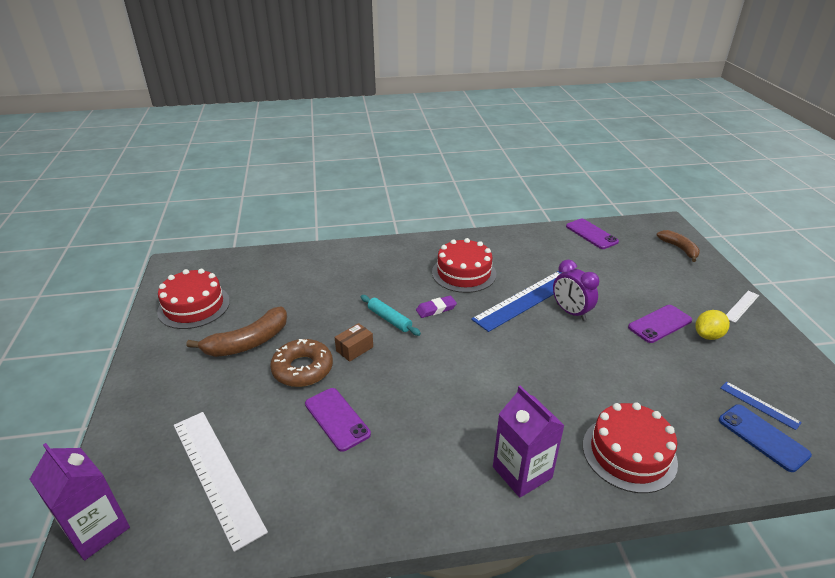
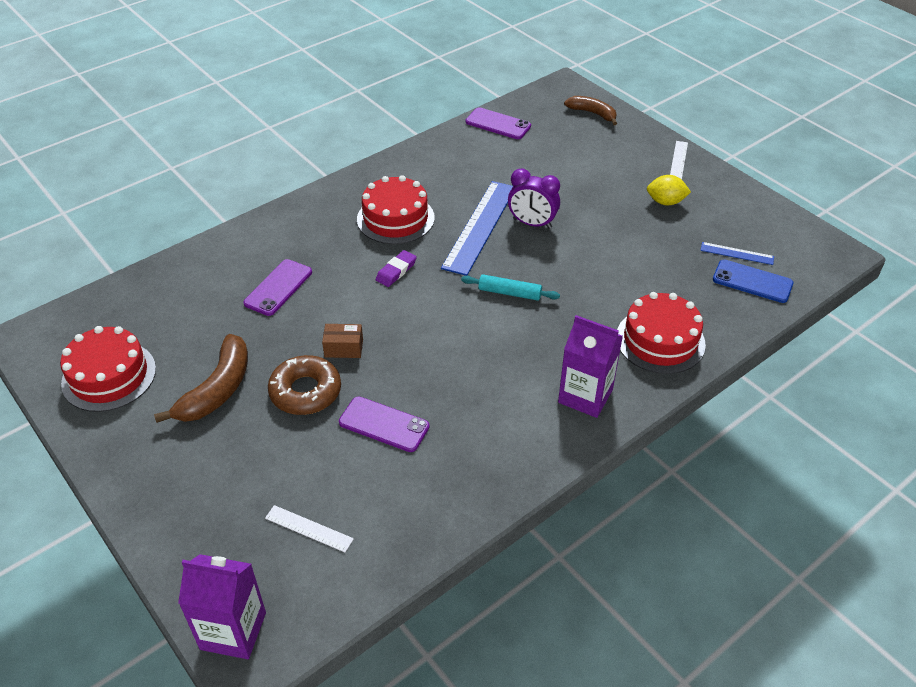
camera: 30 degrees left, 10 degrees up
(216, 475) = (309, 528): white ruler -> white ruler, size x0.48
(354, 349) = (344, 348): brown box -> brown box turned 75 degrees clockwise
(389, 319) = (355, 301): turquoise rolling pin -> turquoise rolling pin (509, 293)
(659, 324) = (619, 205): purple phone -> purple phone (278, 287)
(708, 335) = (665, 202): yellow lemon -> yellow lemon turned 75 degrees clockwise

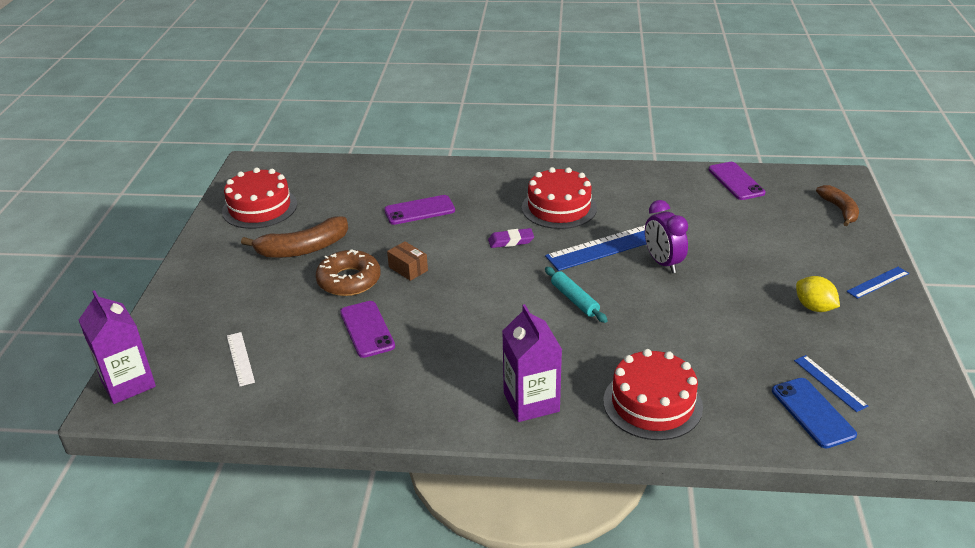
camera: 45 degrees right, 10 degrees down
(678, 160) = (878, 282): white ruler -> blue ruler

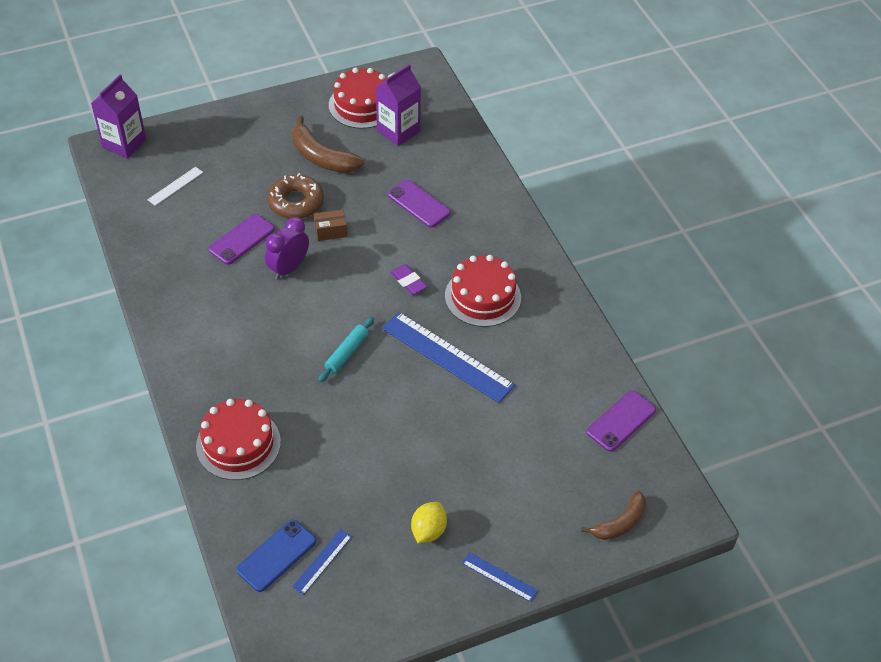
camera: 60 degrees right, 15 degrees up
(408, 269) = (330, 231): brown box -> brown box turned 60 degrees clockwise
(531, 402) = (205, 368): purple carton -> purple carton (398, 131)
(663, 263) = (436, 399): purple clock -> purple clock (288, 268)

